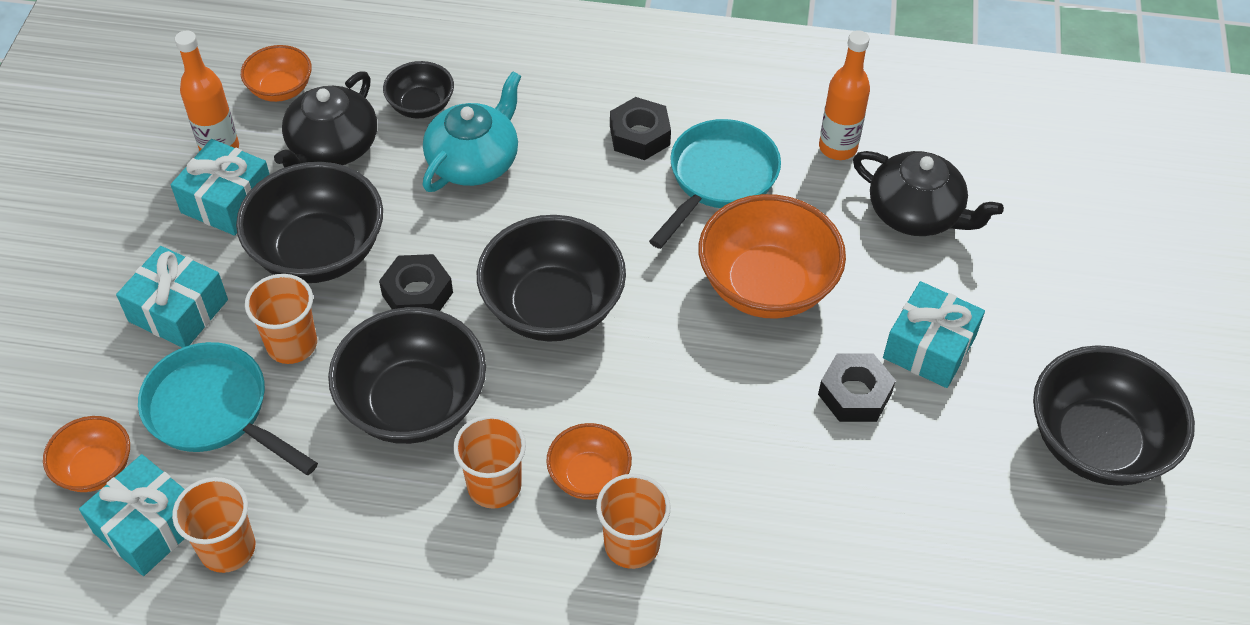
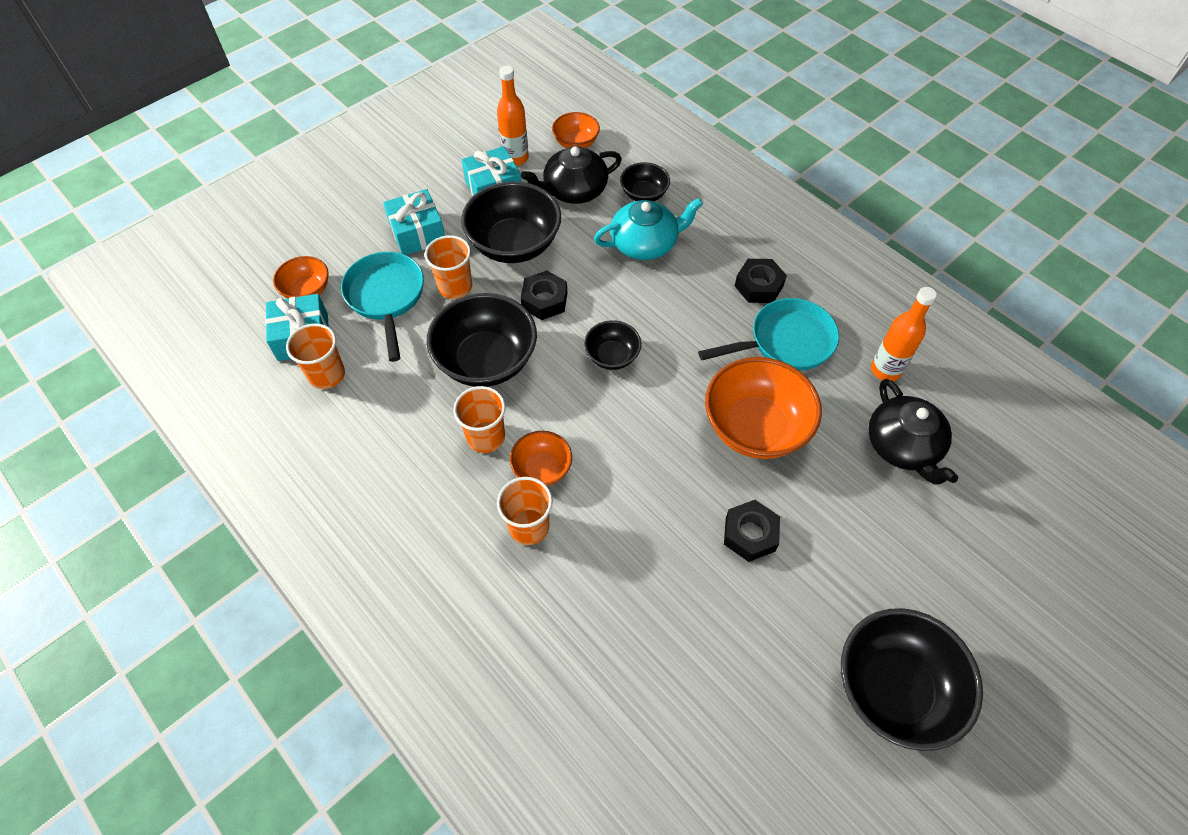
camera: 40 degrees right, 5 degrees up
(552, 307) = (612, 356): black bowl -> black bowl, size x0.53
(929, 347) = (829, 539): turquoise gift -> none

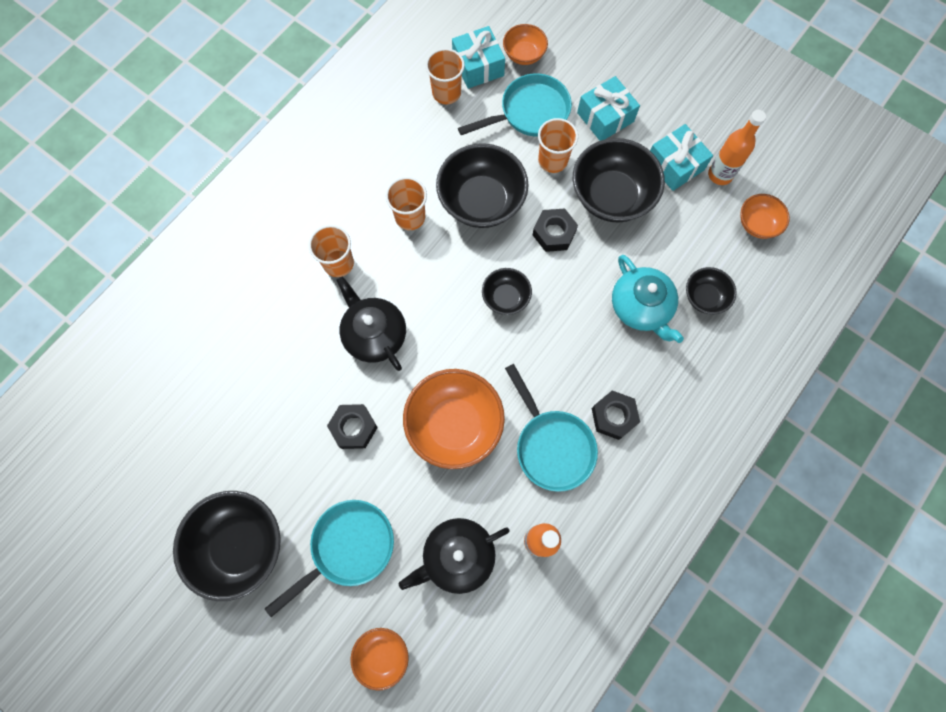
camera: 80 degrees right, 15 degrees up
(542, 469) = (388, 263): orange bowl -> orange bowl (382, 655)
(574, 190) = (692, 234): black teapot -> black teapot (374, 334)
(895, 558) = (348, 547): none -> turquoise pan

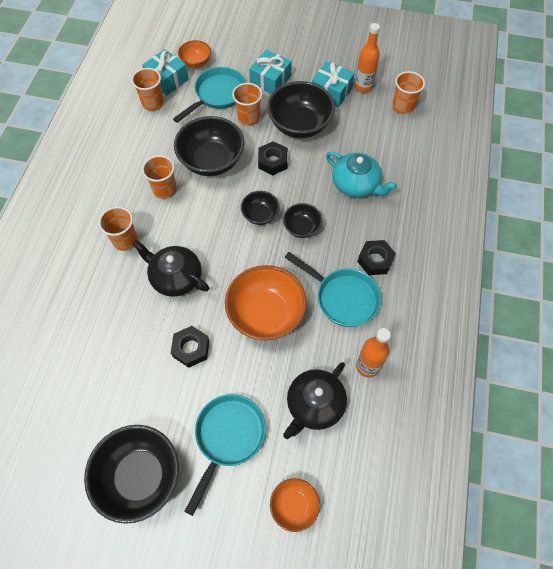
camera: 25 degrees left, 10 degrees down
(704, 297) = (394, 162): black bowl -> black bowl (302, 227)
(757, 224) = (403, 106): orange bowl -> orange cup

